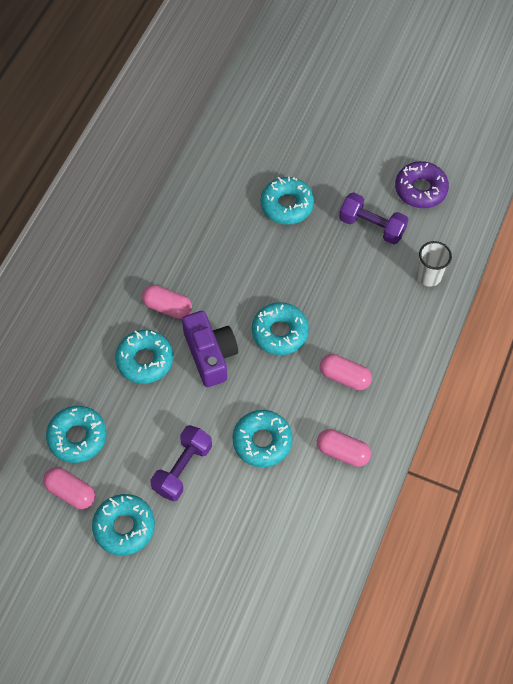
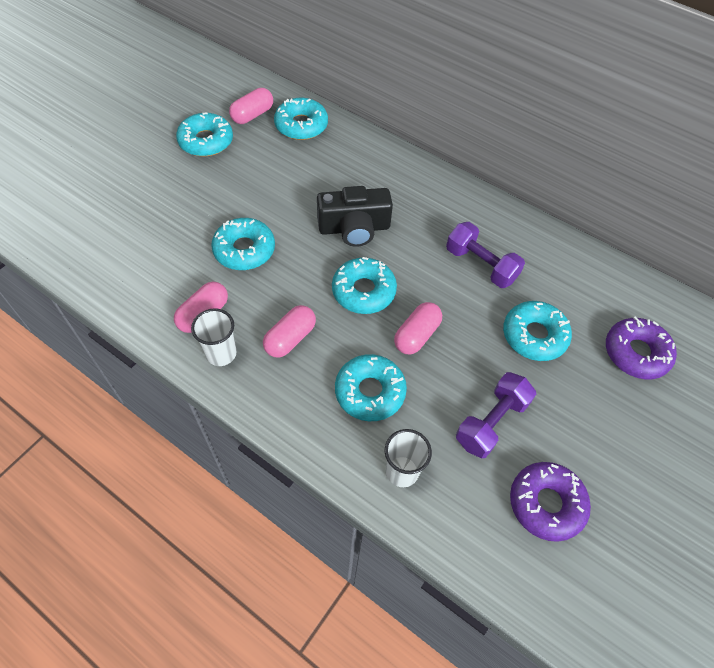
camera: 100 degrees right, 5 degrees down
(145, 360) = (363, 179): turquoise donut -> turquoise donut (370, 392)
(167, 307) = (417, 205): pink capsule -> pink capsule (416, 335)
(182, 468) = (242, 187): purple dumbbell -> purple dumbbell (481, 265)
(210, 355) = (354, 228): purple camera -> black camera
(282, 139) = (636, 353): none -> purple donut
(375, 425) = (221, 354): none -> white cup

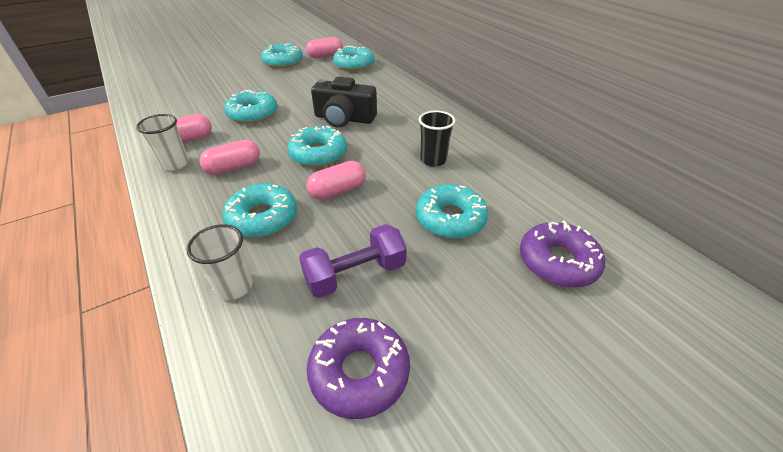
camera: 25 degrees right, 15 degrees down
(481, 265) = (433, 160): purple dumbbell -> black cup

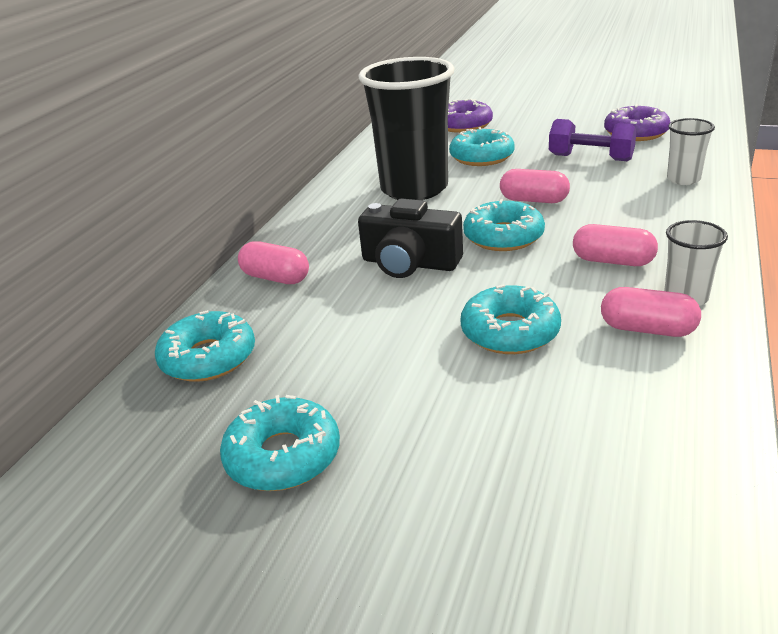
camera: 125 degrees left, 10 degrees down
(262, 218) = (624, 207): turquoise donut -> none
(325, 56) = (189, 420): pink capsule -> pink capsule (276, 278)
(344, 118) = (409, 263): black camera -> black camera turned 135 degrees clockwise
(433, 160) = (414, 189): black cup -> black cup, size x2.22

